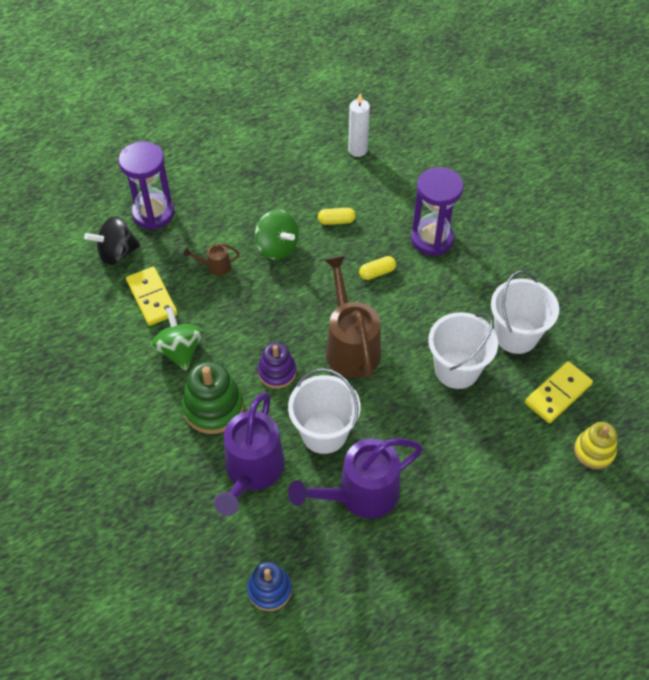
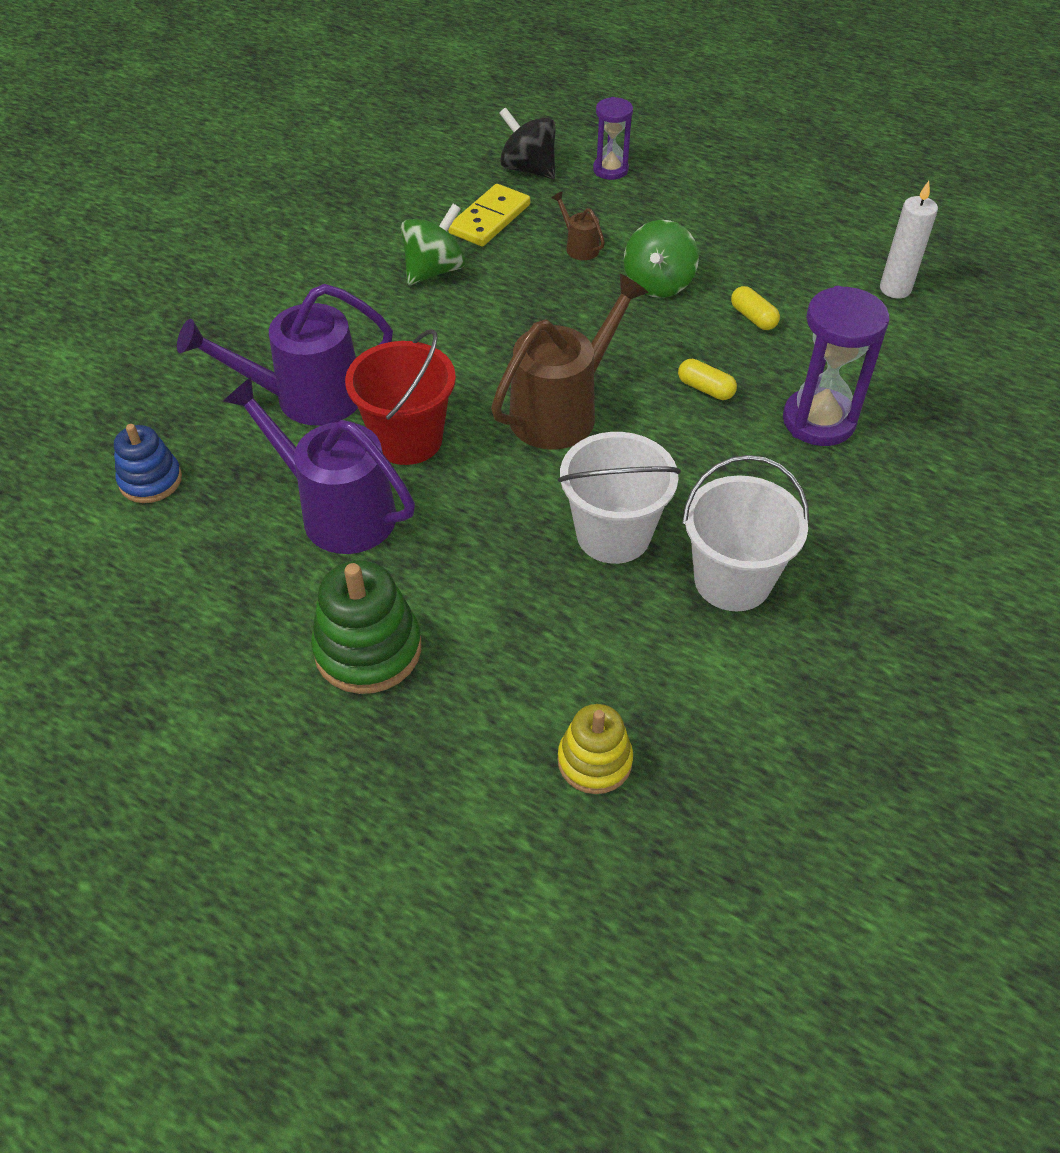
camera: 60 degrees right, 5 degrees down
(153, 213) = (610, 170): purple hourglass -> purple hourglass, size x0.60
(213, 407) = (374, 329): green stacking toy -> green stacking toy (368, 649)
(277, 372) = (467, 361): purple stacking toy -> none
(324, 433) = (407, 439): white bucket -> red bucket
(558, 394) = (666, 673): yellow domino -> none

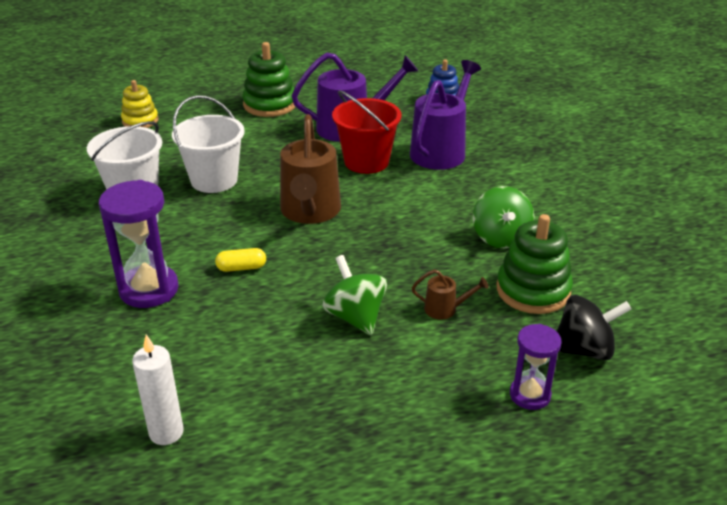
camera: 135 degrees right, 15 degrees down
(490, 219) = (533, 290): yellow domino -> green stacking toy
(753, 317) = (260, 333): yellow capsule -> none

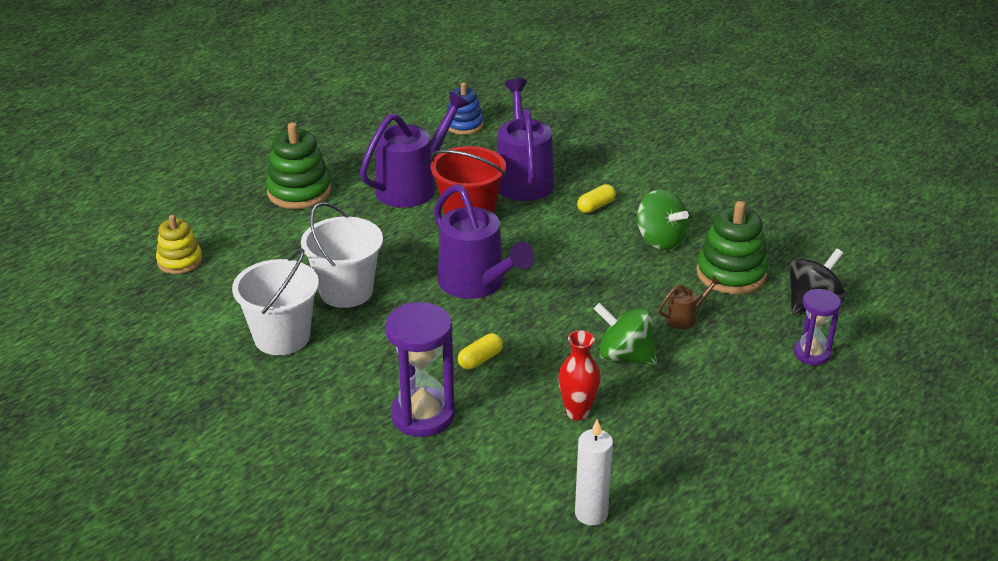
camera: 35 degrees left, 0 degrees up
(261, 343) = (577, 412): none -> red vase
(310, 212) = (477, 284): brown watering can -> purple watering can
(476, 191) = (596, 206): none -> yellow capsule

